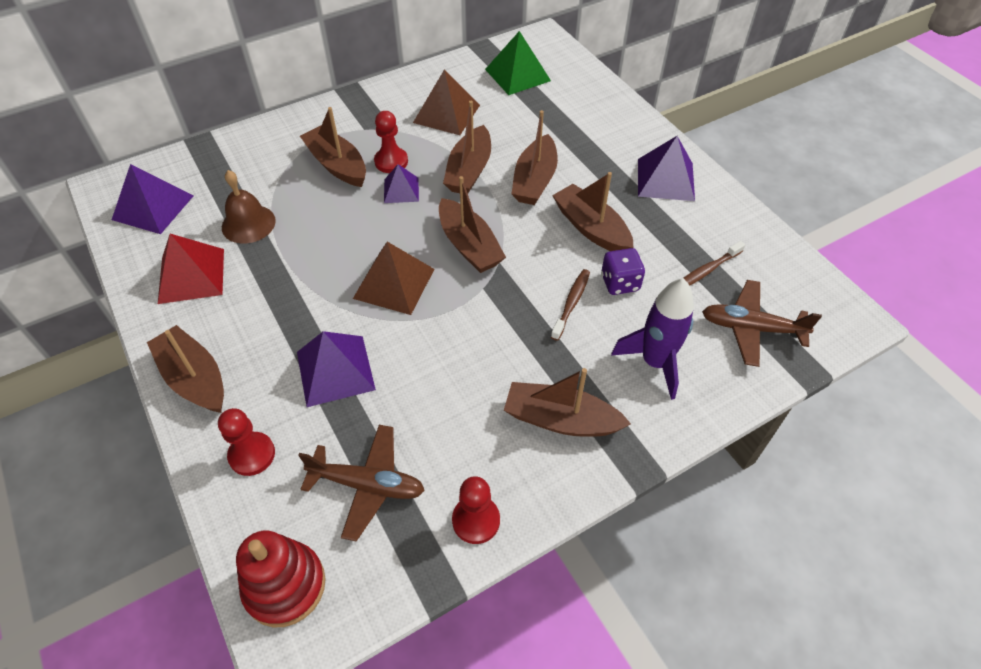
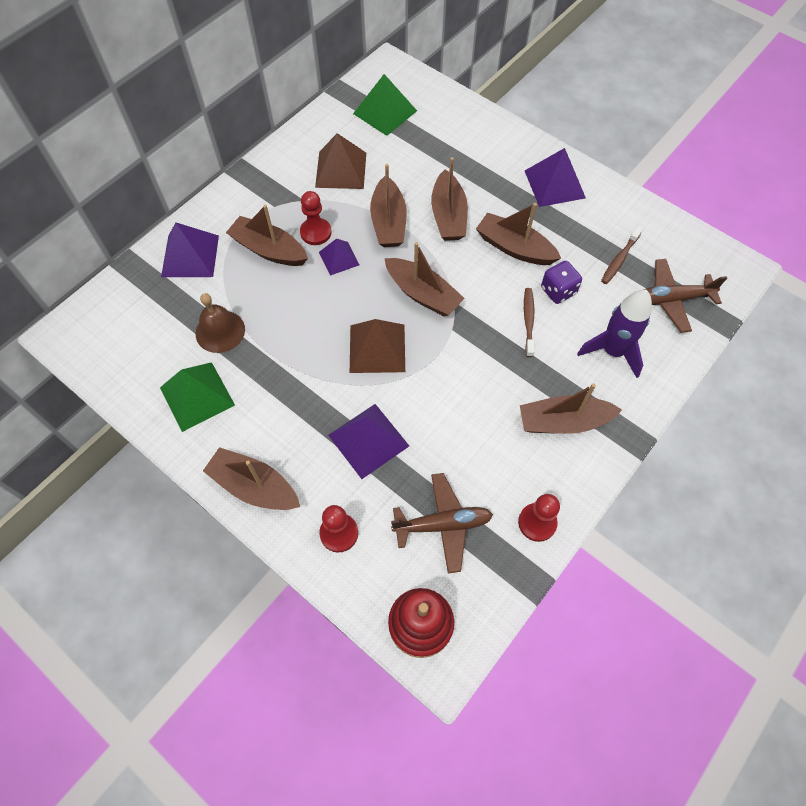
camera: 20 degrees left, 10 degrees up
(153, 207) = (121, 342): purple pyramid -> purple pyramid (190, 256)
(191, 275) = (197, 396): red pyramid -> green pyramid

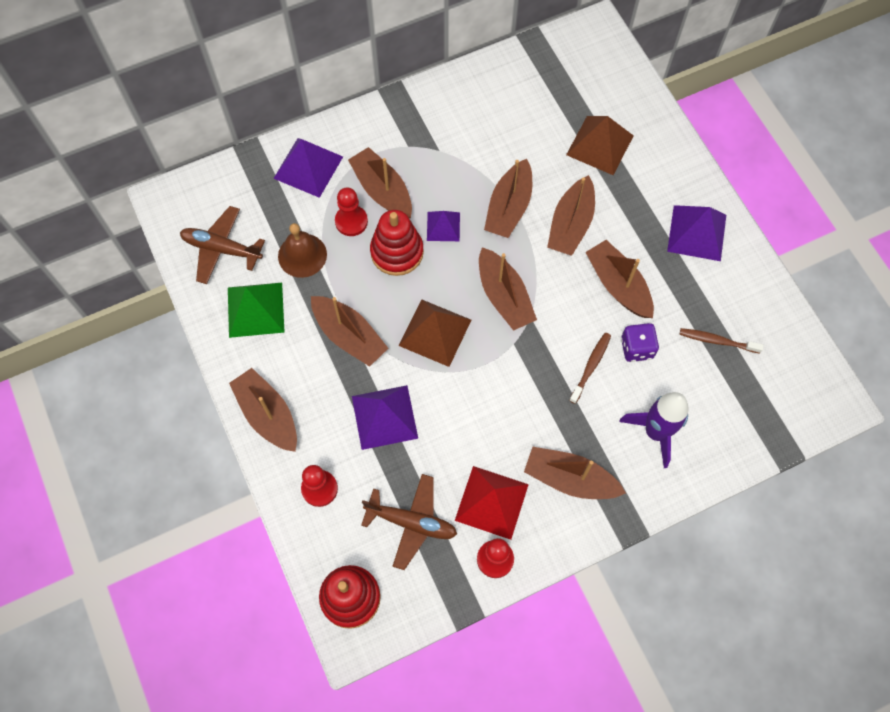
camera: 25 degrees right, 5 degrees up
(299, 383) = (349, 336): none -> brown boat
(308, 295) = (397, 252): none -> red stacking toy
(316, 232) = (434, 190): red pawn -> red pawn (351, 221)
(341, 170) = (490, 131): brown pyramid -> brown pyramid (600, 145)
(385, 112) = (565, 83): green pyramid -> none
(506, 473) = (492, 502): none -> red pyramid
(620, 259) = (717, 341): brown toothbrush -> brown toothbrush turned 45 degrees clockwise
(671, 299) = (745, 405): brown plane -> brown plane (222, 249)

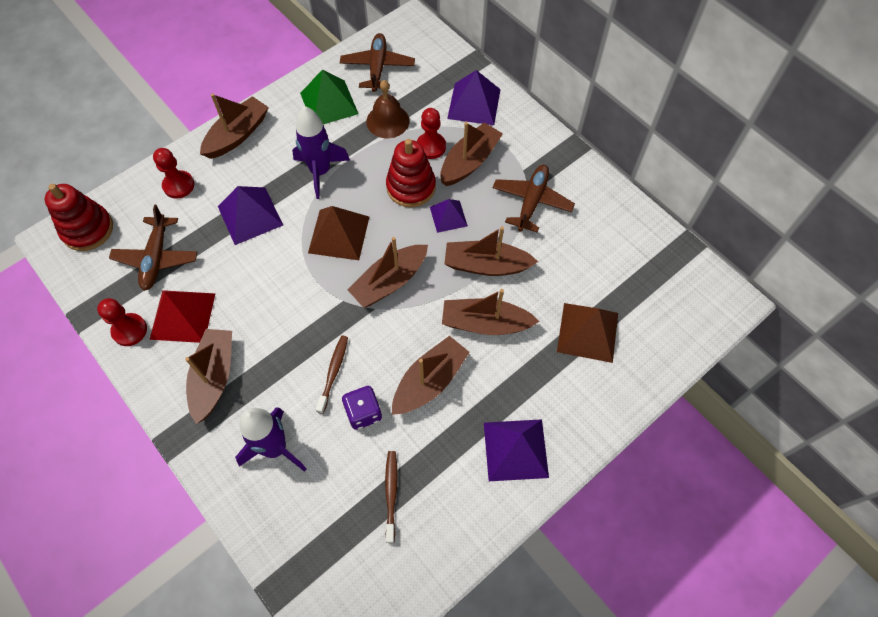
camera: 75 degrees right, 5 degrees down
(349, 336) = (320, 172): brown boat -> purple rocket
(448, 149) = (532, 202): none -> brown plane
(590, 367) = (333, 373): brown toothbrush -> brown toothbrush turned 90 degrees counterclockwise

